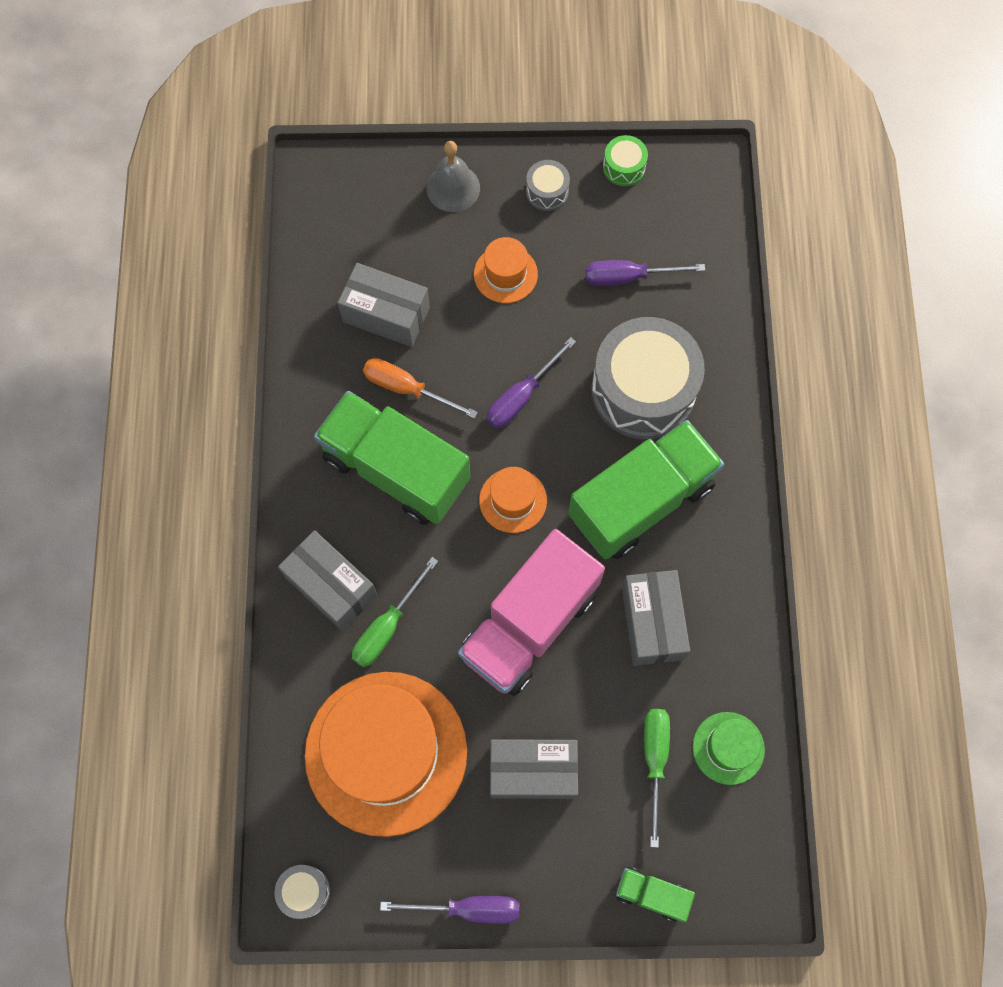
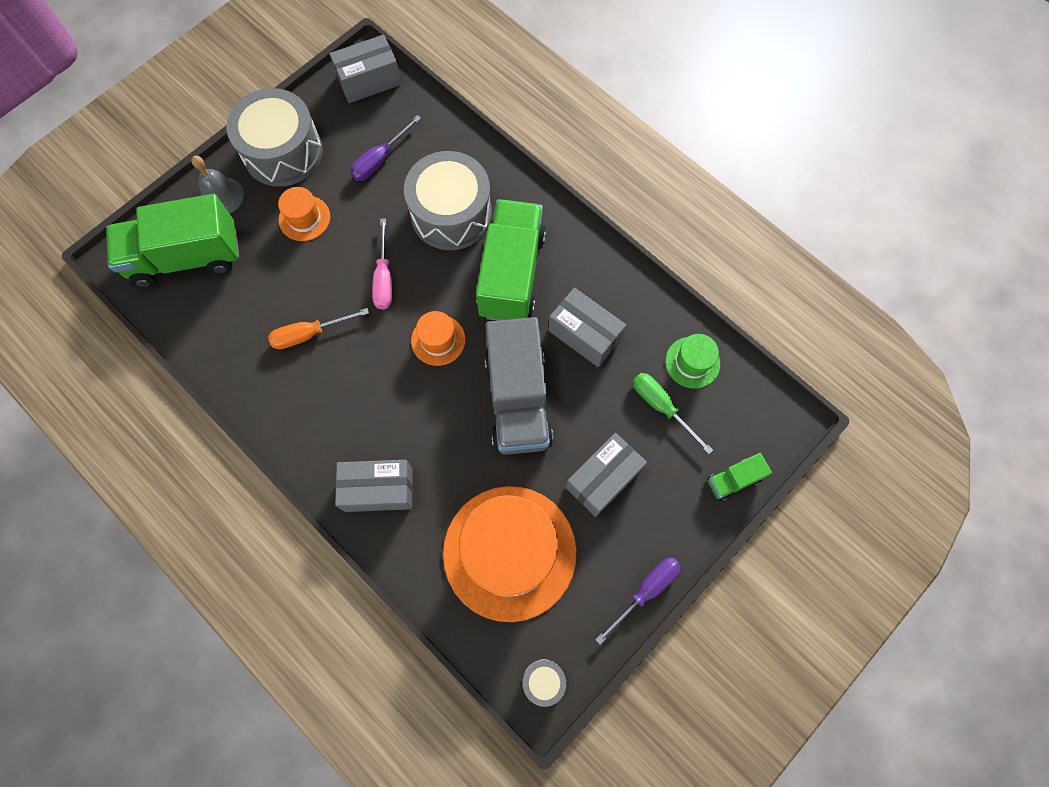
camera: 45 degrees left, 0 degrees up
(386, 314) = (252, 303): grey box -> grey box (369, 81)
(387, 626) = (436, 480): green screwdriver -> none
(396, 469) = (349, 386): green truck -> green truck (186, 257)
(521, 396) = (384, 278): purple screwdriver -> pink screwdriver
(529, 624) = (518, 399): pink truck -> grey truck
(547, 191) = (283, 152): grey drum -> grey drum, size x2.32
(624, 167) = (316, 102): green drum -> none

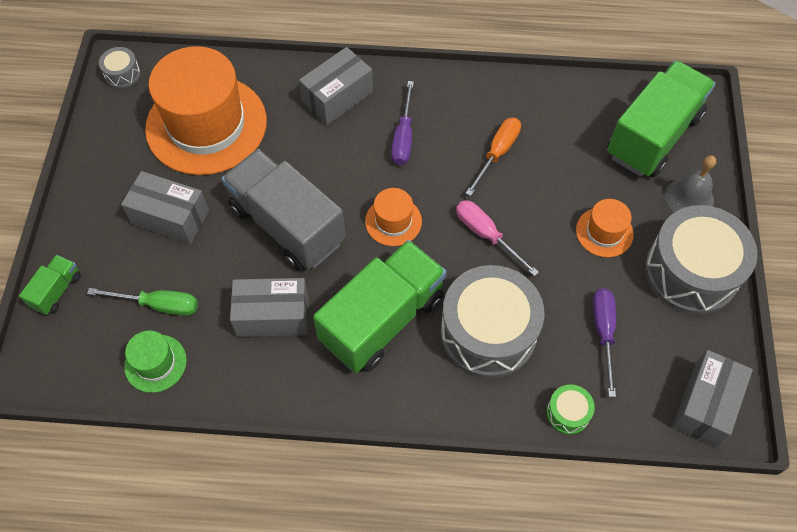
camera: 140 degrees right, 10 degrees down
(452, 134) = (568, 413): none -> green drum
(511, 274) = (382, 319): green truck -> green truck turned 105 degrees counterclockwise
(603, 479) = (170, 217): grey box -> grey box turned 75 degrees counterclockwise
(646, 591) = (83, 168): purple screwdriver -> purple screwdriver (403, 137)

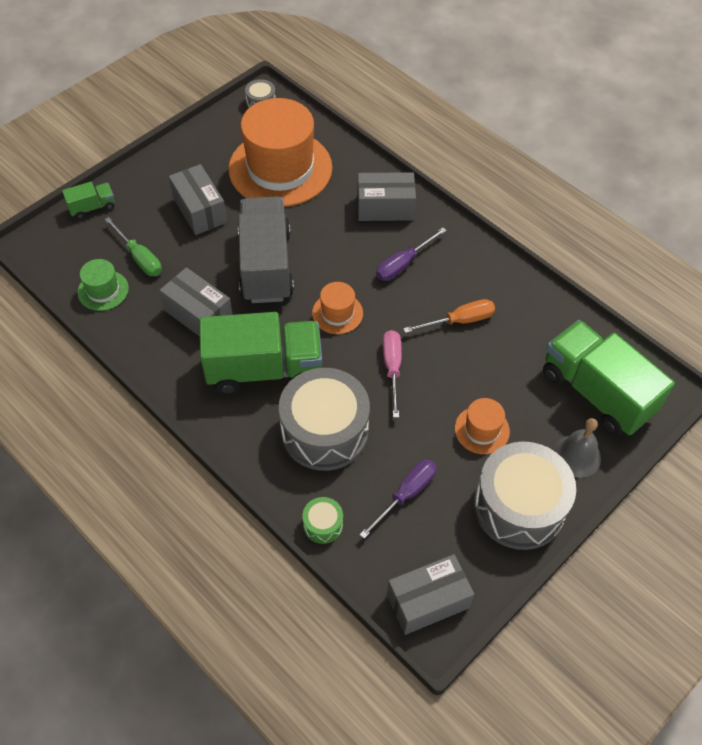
camera: 40 degrees right, 5 degrees down
(653, 136) = (596, 392): green truck -> green truck turned 120 degrees counterclockwise

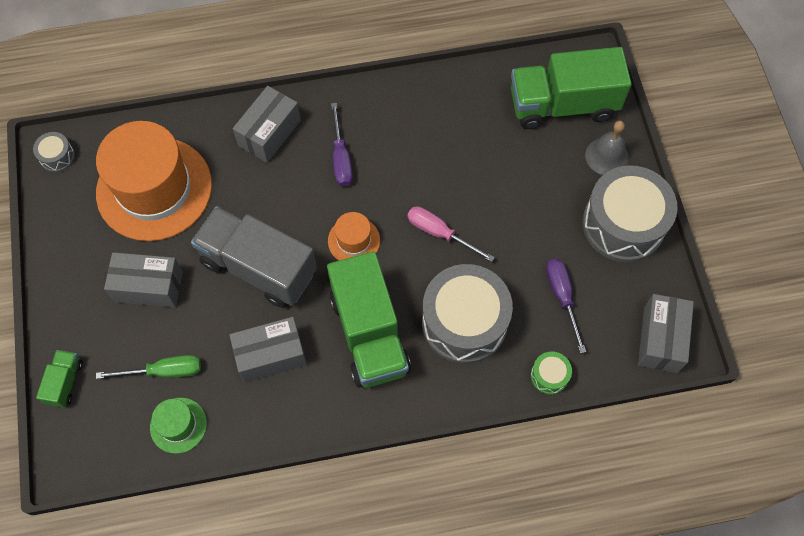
camera: 55 degrees left, 10 degrees up
(264, 369) = (369, 333): green truck -> green truck turned 135 degrees clockwise
(459, 321) = (429, 154): orange screwdriver -> none
(482, 430) = (541, 205): orange hat -> none

